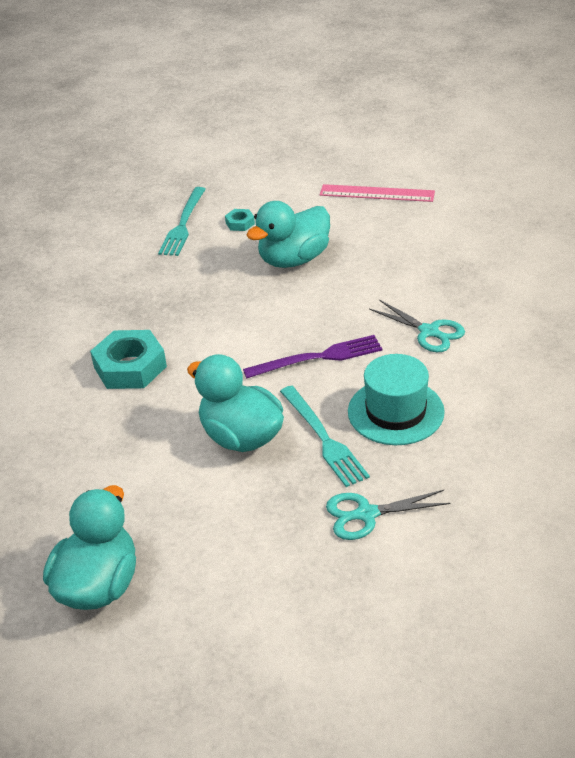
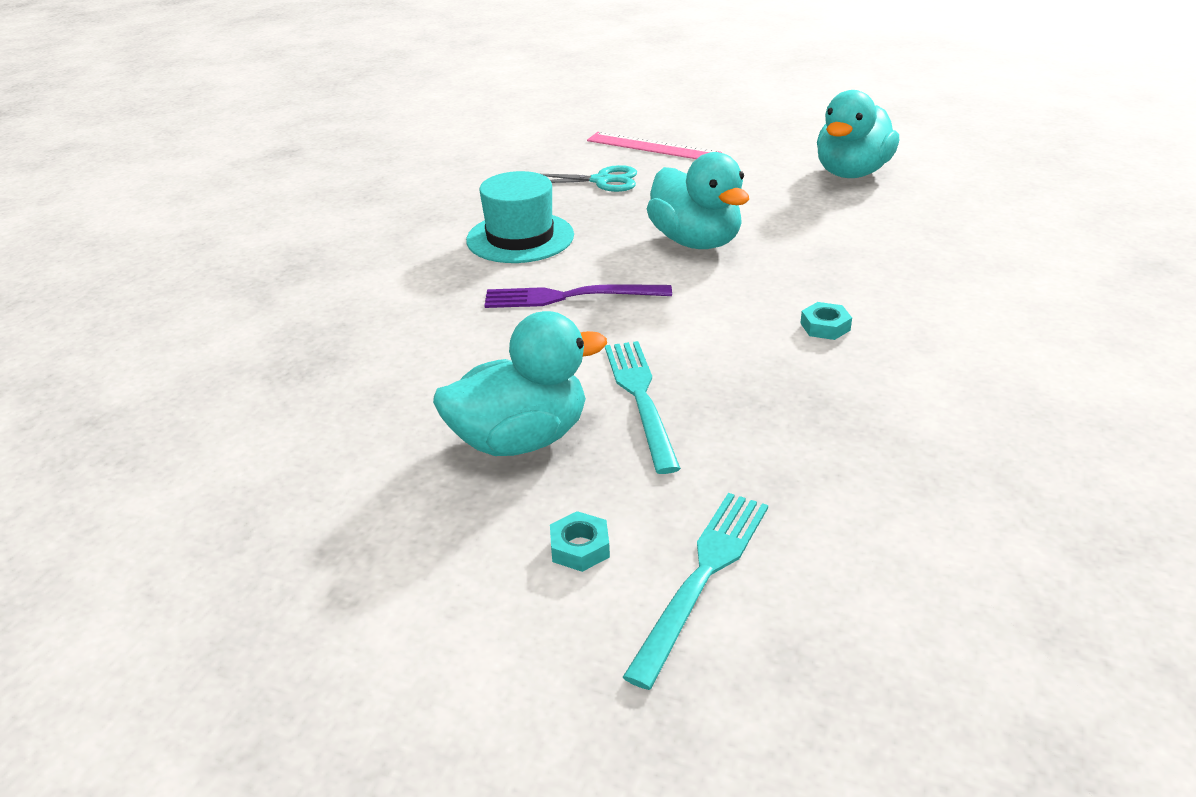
camera: 165 degrees left, 5 degrees down
(130, 367) = (825, 326): turquoise nut -> turquoise nut, size x0.47
(323, 438) = (609, 229): turquoise fork -> turquoise fork (641, 399)
(377, 193) = (261, 557): pink ruler -> pink ruler (653, 147)
(429, 332) = (413, 300): turquoise scissors -> none

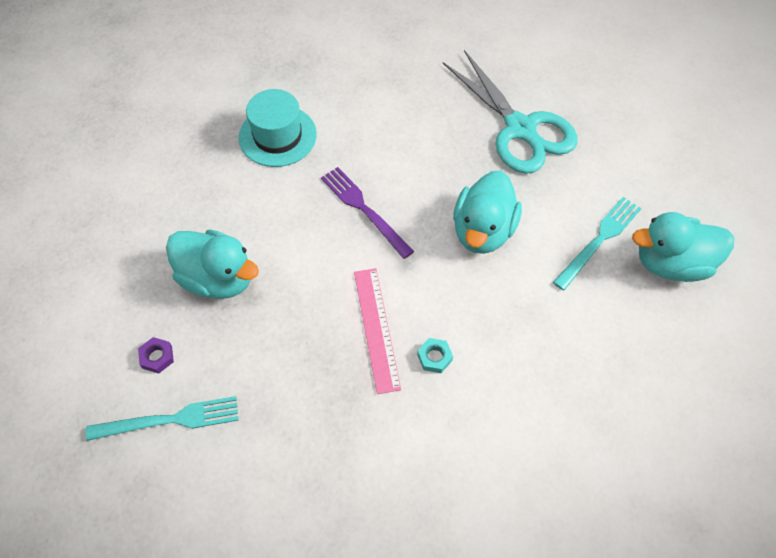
camera: 50 degrees right, 25 degrees up
(520, 238) = (409, 140): turquoise hat -> turquoise hat (277, 136)
(580, 547) = (157, 357): turquoise nut -> purple nut
(602, 181) = (521, 129): turquoise scissors -> turquoise scissors, size x1.87
(641, 399) = (290, 308): turquoise fork -> turquoise fork (599, 240)
(653, 147) = (599, 123): pink ruler -> pink ruler (376, 328)

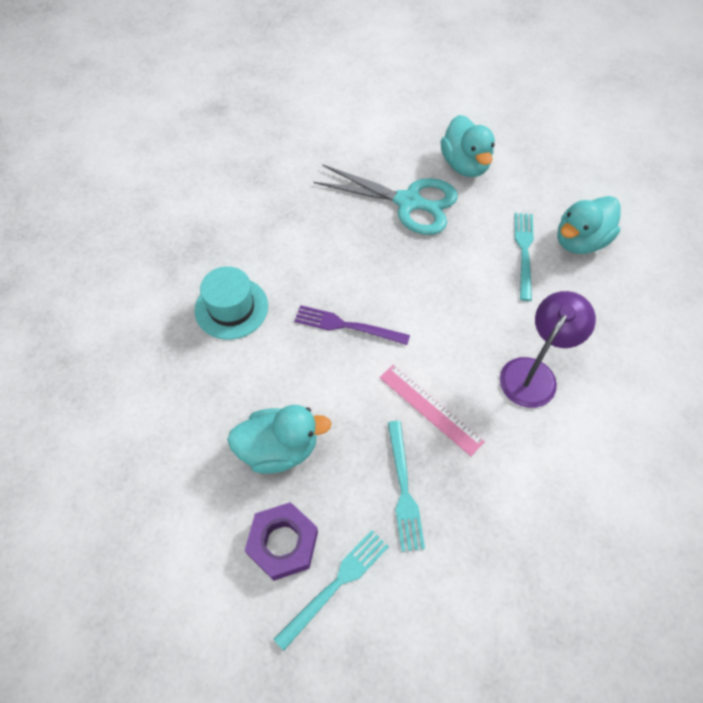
camera: 35 degrees left, 0 degrees up
(157, 357) = (283, 543): purple nut -> purple nut, size x2.12
(293, 381) = (403, 488): none -> turquoise fork
(434, 357) = (487, 403): turquoise nut -> none
(483, 231) = (444, 291): turquoise duck -> turquoise duck (465, 165)
(505, 359) = (534, 373): none -> purple lamp

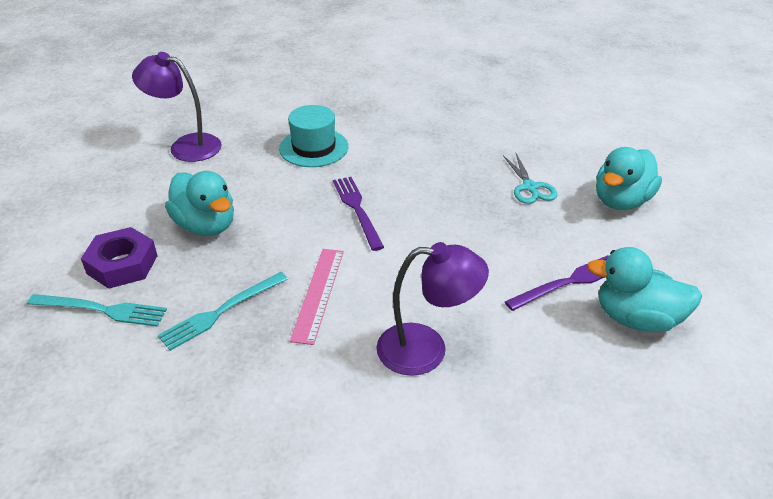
camera: 55 degrees right, 20 degrees down
(132, 409) = (186, 146): none -> purple lamp
(409, 202) = (530, 188): turquoise scissors -> turquoise scissors, size x0.53
(524, 252) = (567, 283): turquoise fork -> purple fork

